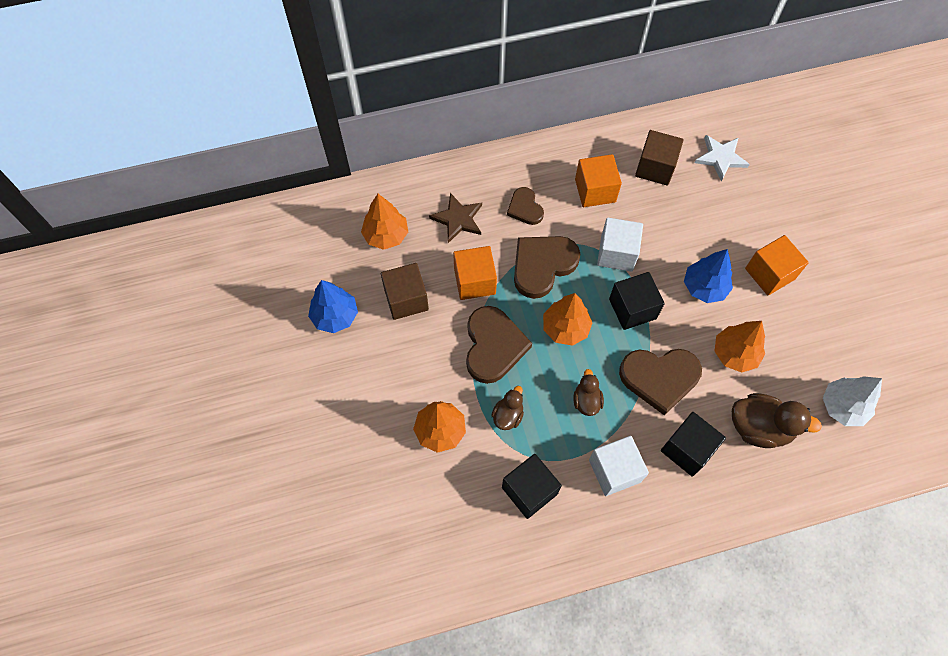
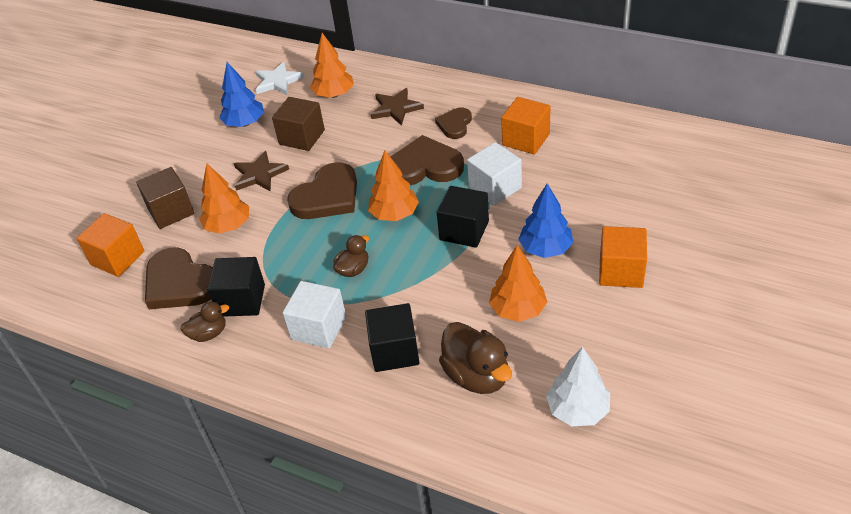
camera: 45 degrees right, 20 degrees down
(410, 362) = (259, 174): none -> brown star
(474, 281) = (362, 151): orange cube -> orange cube (117, 258)
(508, 415) = (285, 244): brown duck -> brown duck (209, 333)
(655, 168) = (597, 148): brown cube -> brown cube (171, 211)
(659, 378) = (430, 289): brown heart -> brown heart (180, 283)
(720, 158) = (669, 168): white star -> white star (278, 81)

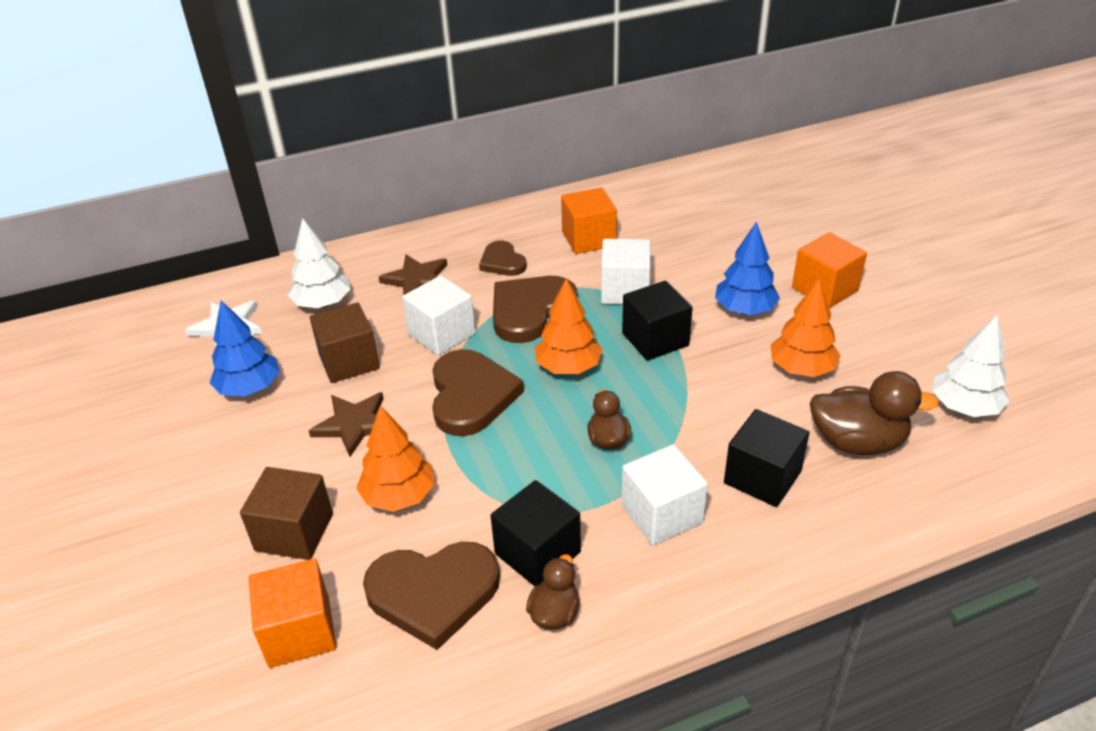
camera: 50 degrees left, 5 degrees down
(334, 94) = (323, 304): orange tree -> white tree
(363, 150) = (442, 334): none -> white cube

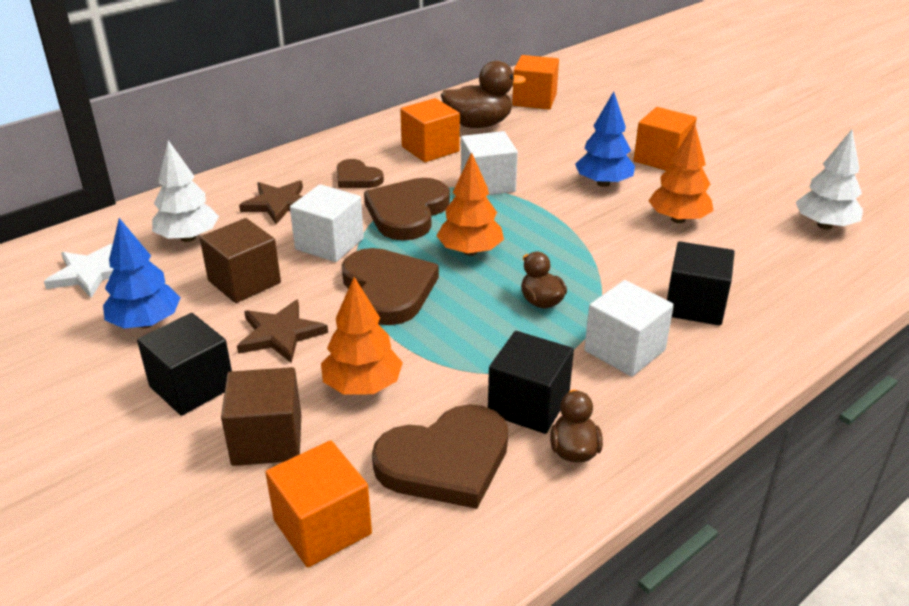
camera: 20 degrees left, 5 degrees down
(655, 339) = (538, 217): black cube -> black cube (192, 387)
(725, 193) = (534, 100): none -> orange cube
(857, 442) = (756, 265): brown duck -> brown duck (479, 124)

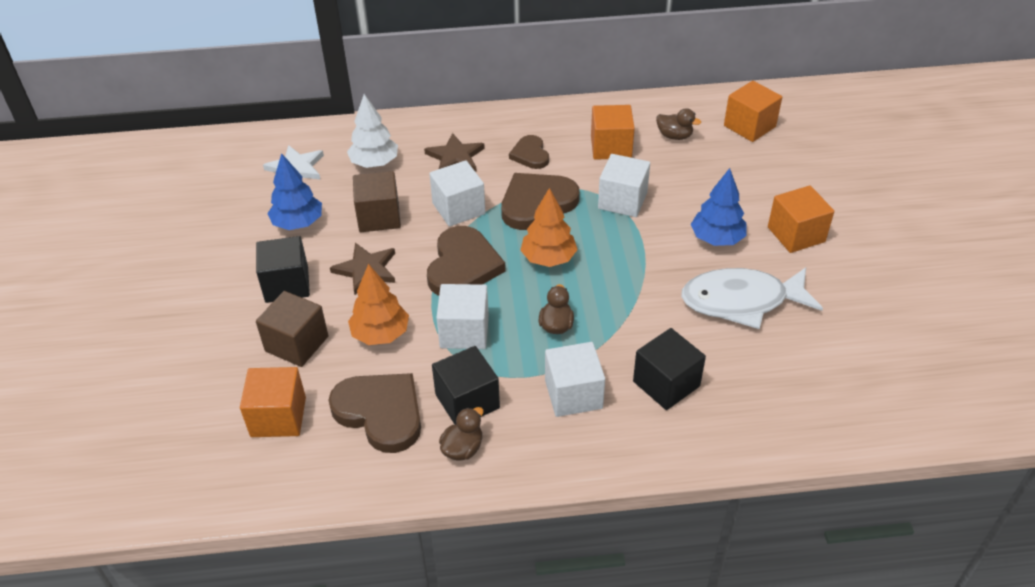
camera: 35 degrees right, 10 degrees up
(445, 461) = (380, 413): brown heart -> brown heart turned 150 degrees counterclockwise
(454, 345) = (464, 331): none -> white cube
(479, 124) = (674, 136): brown duck -> brown duck, size x0.57
(678, 219) = (741, 301): orange tree -> white fish
(824, 225) = (865, 364): white tree -> none

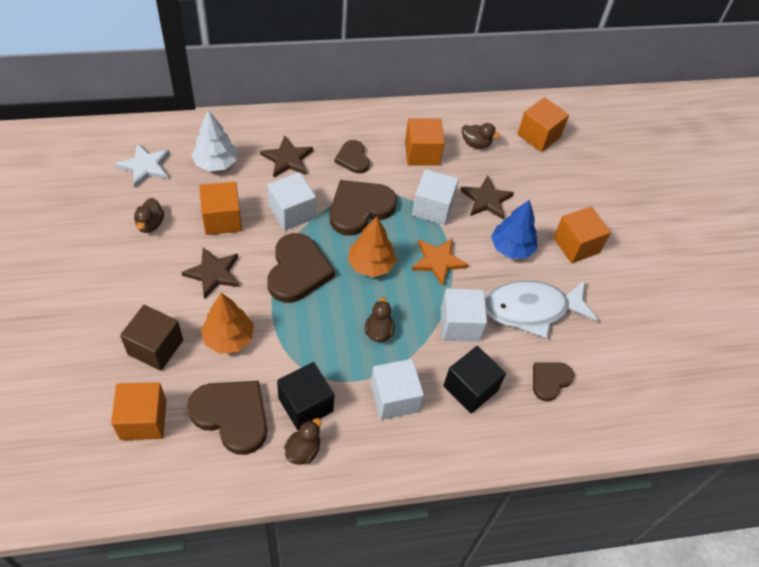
camera: 10 degrees left, 10 degrees up
(287, 284) = (143, 287): black cube -> none
(298, 223) = (150, 224): blue tree -> brown duck
(379, 217) = (222, 219): brown cube -> orange cube
(464, 331) = (301, 336): white cube -> white cube (460, 325)
(628, 254) = (438, 261): none -> orange star
(686, 191) = (486, 200): none -> brown star
(764, 375) = (550, 380): none -> brown heart

